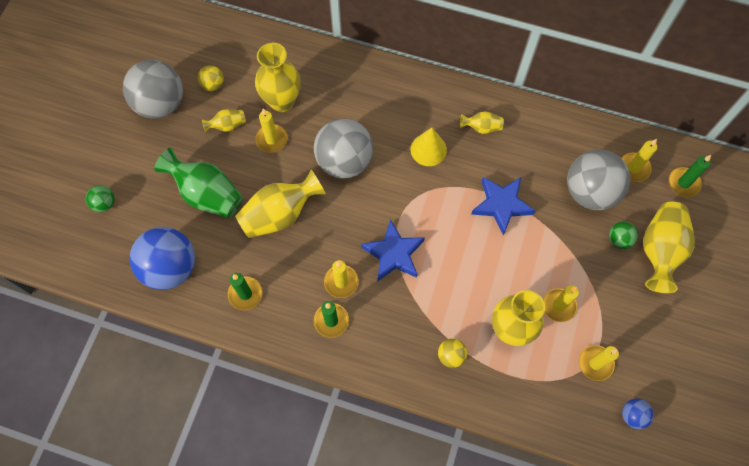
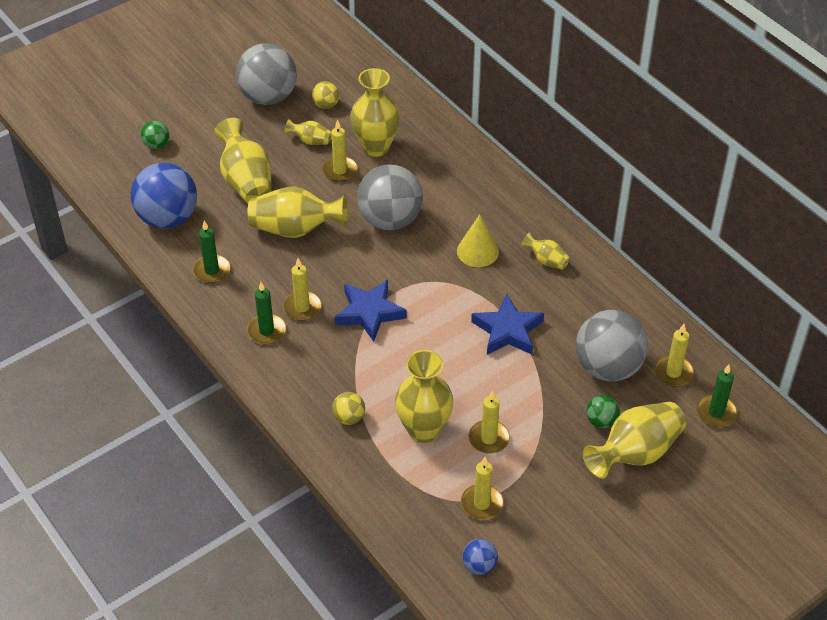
camera: 35 degrees right, 20 degrees down
(207, 194) = (246, 181): green vase -> yellow vase

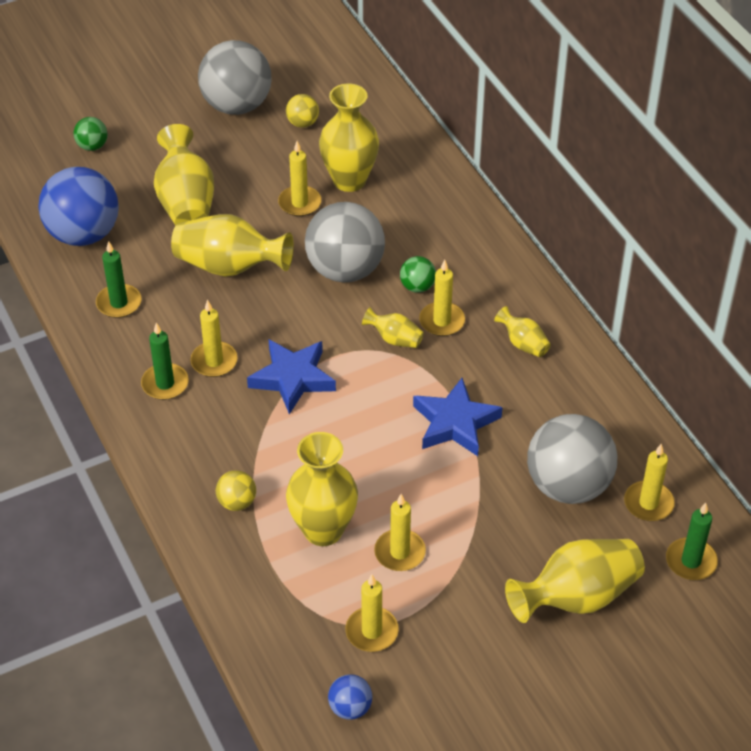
camera: 10 degrees right, 0 degrees up
(310, 141) = (273, 163): yellow vase -> yellow vase (394, 339)
(477, 251) = (442, 321): yellow cone -> yellow candle
(601, 421) = (544, 551): green ball -> green ball (417, 286)

